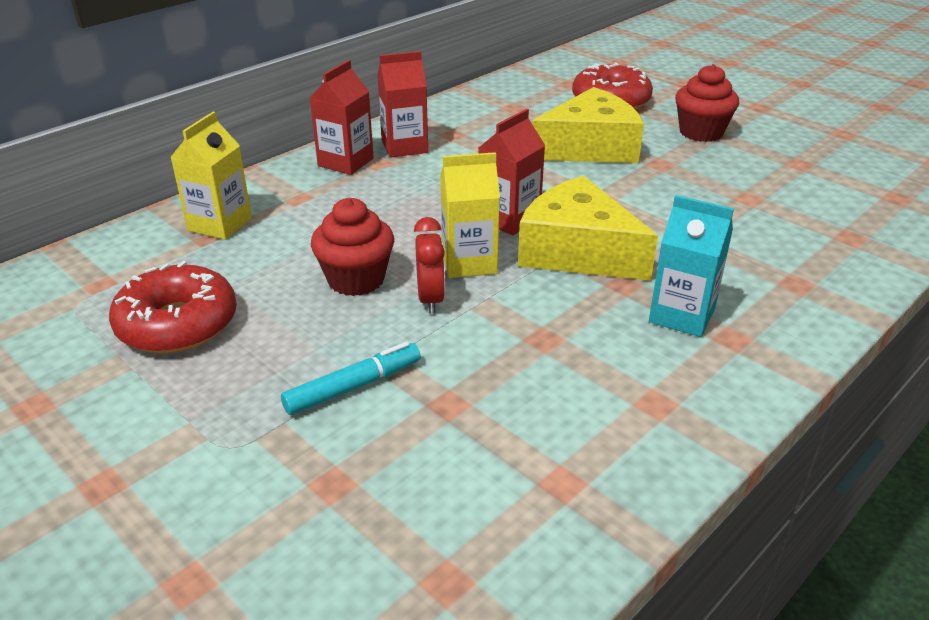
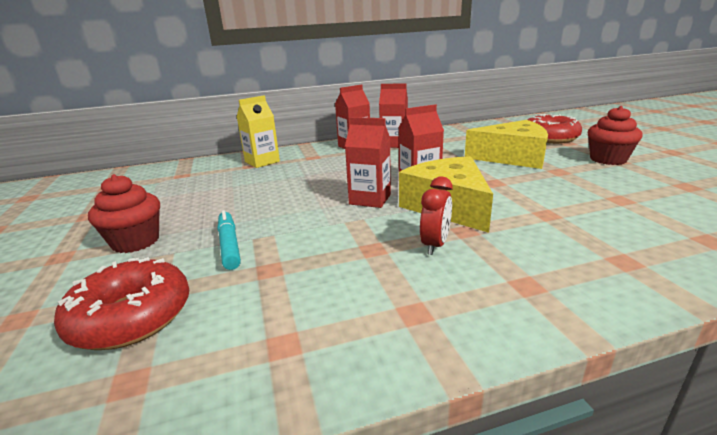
camera: 30 degrees right, 10 degrees down
(178, 324) = (189, 197): red donut -> red donut (131, 317)
(353, 387) = (229, 245): turquoise marker -> turquoise marker turned 105 degrees counterclockwise
(356, 279) = (296, 195): red cupcake -> red cupcake (136, 241)
(430, 299) = (326, 212): red clock -> red clock (435, 245)
(469, 262) = (370, 199): yellow carton -> red carton
(682, 315) = (494, 259): turquoise carton -> none

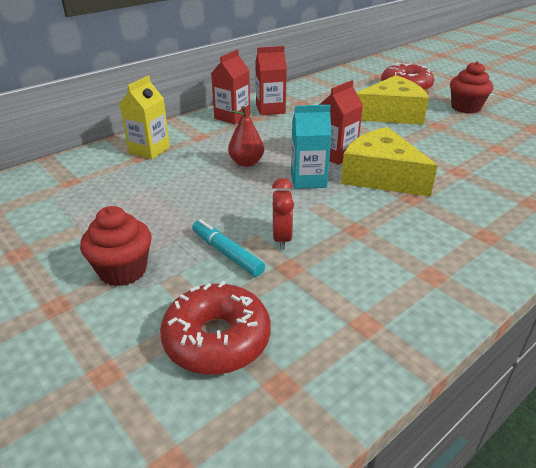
camera: 25 degrees left, 10 degrees up
(328, 179) = (246, 163): none -> red pear
(370, 199) = (308, 180): red carton -> turquoise carton
(435, 245) = (401, 216): red clock -> red clock (281, 238)

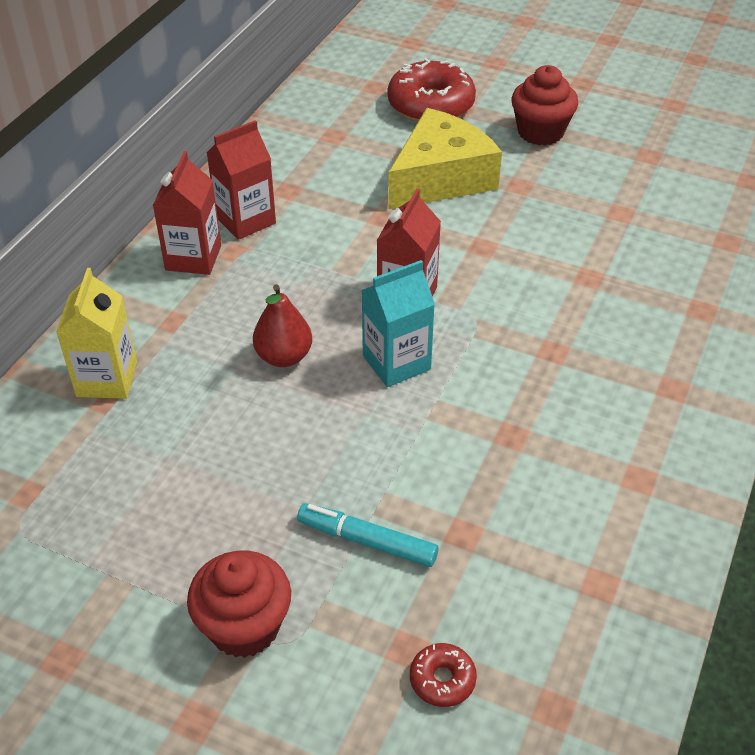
camera: 25 degrees left, 10 degrees up
(217, 339) = (442, 680): red donut -> red donut, size x0.46
(281, 238) = (424, 487): red clock -> none
(381, 176) = (492, 321): yellow cheese -> none

